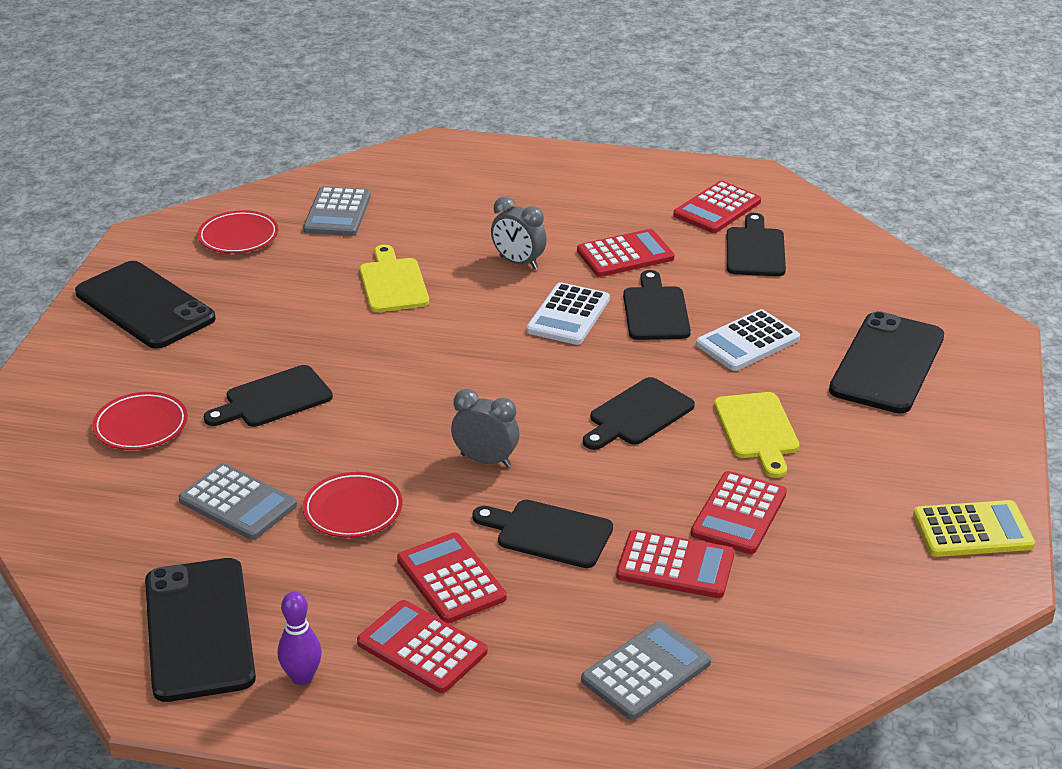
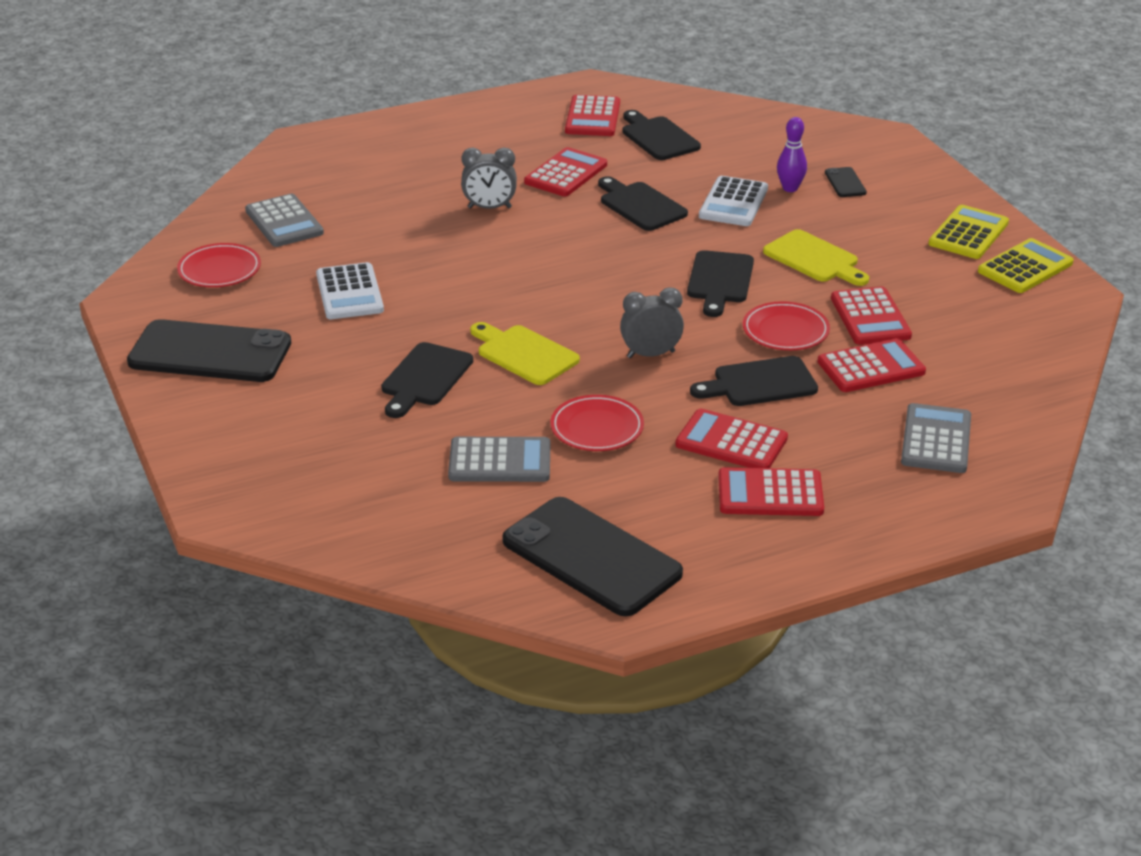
camera: 35 degrees left, 0 degrees up
(141, 426) = (339, 441): red plate -> red plate (785, 331)
(302, 677) = (712, 551): purple bowling pin -> purple bowling pin (790, 188)
(392, 283) = (406, 258): yellow cutting board -> yellow cutting board (524, 354)
(568, 315) = (579, 231): white calculator -> white calculator (350, 292)
(887, 363) = (845, 183): black phone -> black phone, size x0.42
(954, 468) = (968, 233): none -> yellow calculator

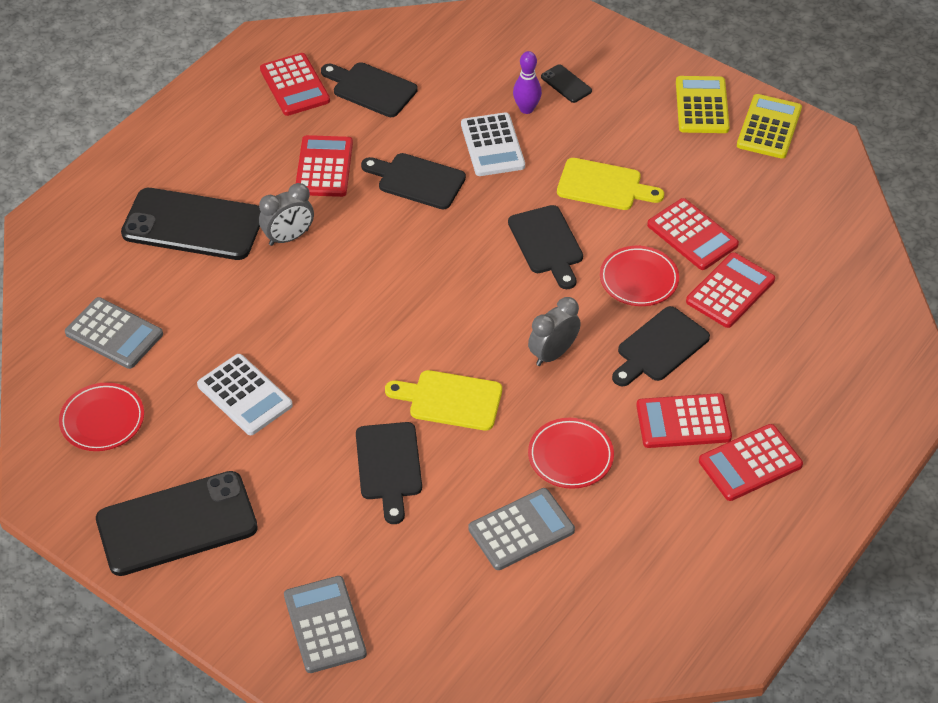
camera: 30 degrees left, 15 degrees up
(591, 557) = (667, 596): black phone -> black phone (193, 225)
(936, 440) = (829, 348): grey calculator -> grey calculator (324, 625)

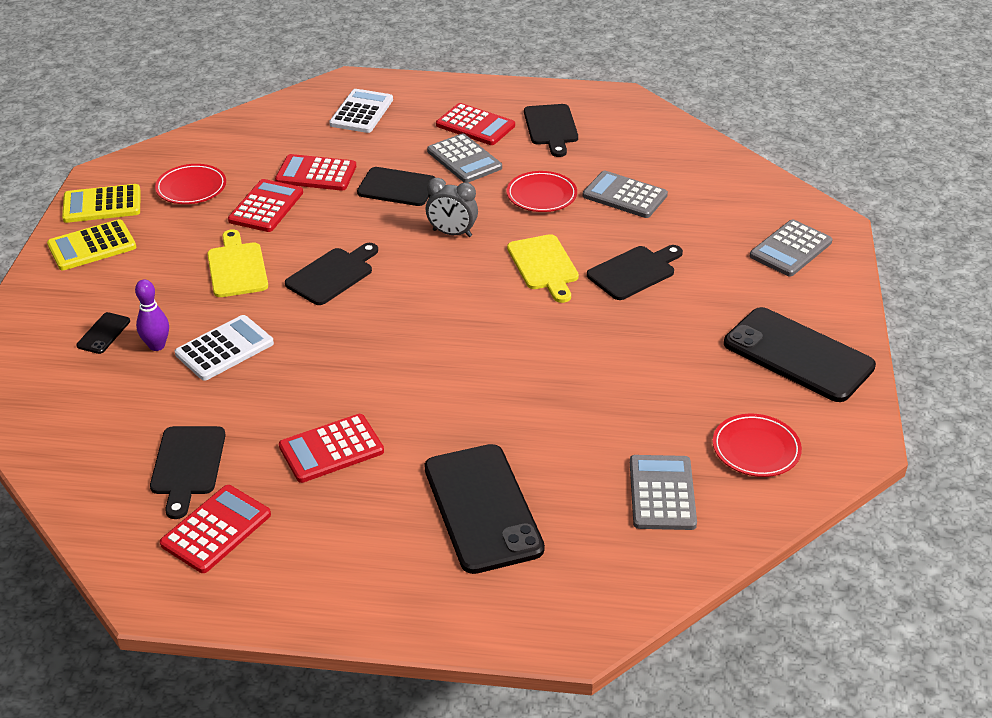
camera: 120 degrees left, 10 degrees down
(245, 395) = (645, 375): white calculator -> white calculator (361, 112)
(288, 237) = (445, 431): grey clock -> none
(417, 180) = (307, 378): black cutting board -> black cutting board (551, 127)
(639, 279) = (337, 217): red plate -> red plate (191, 188)
(683, 422) = (464, 159): red calculator -> grey calculator

